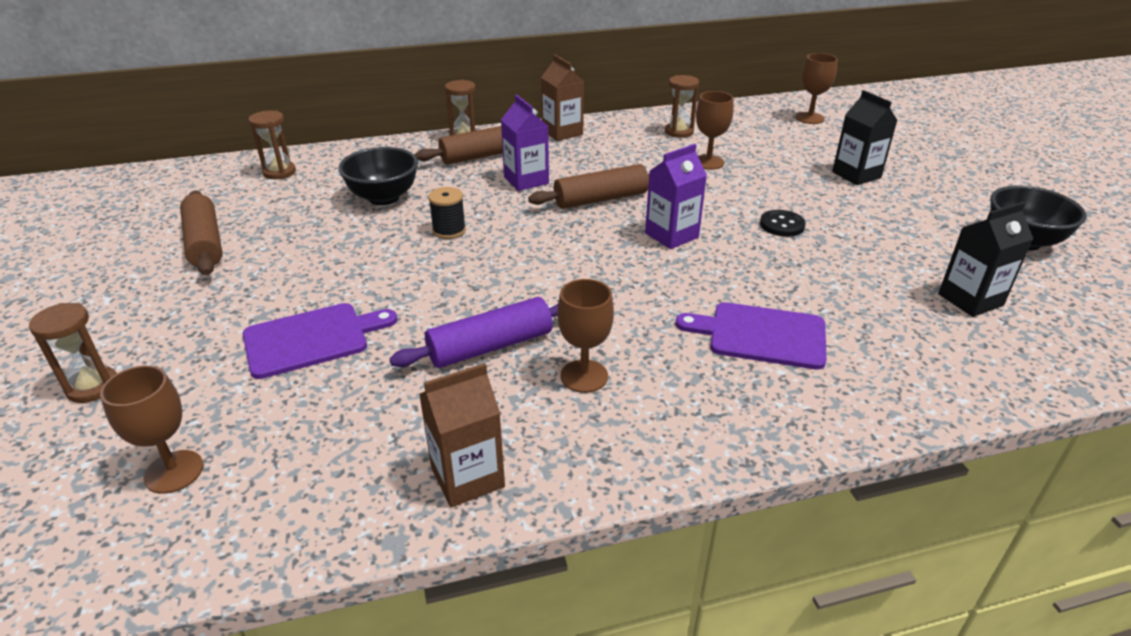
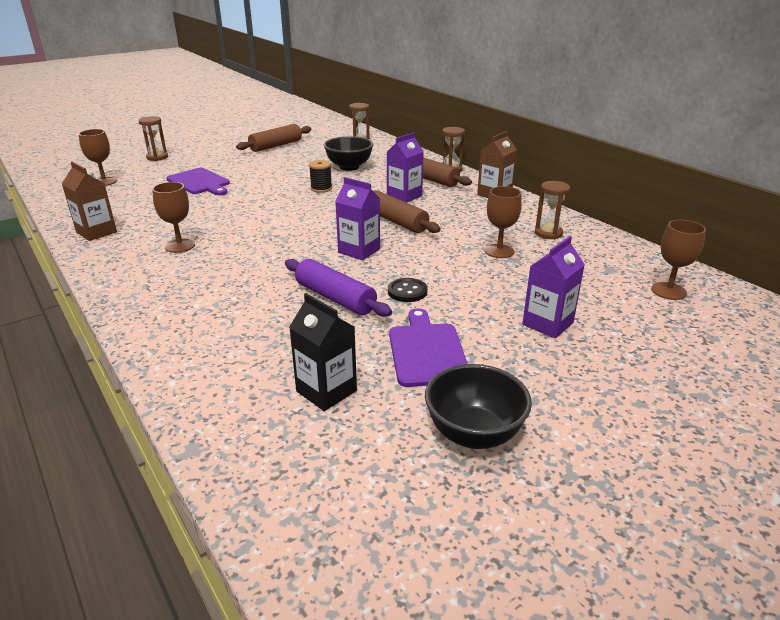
camera: 70 degrees right, 5 degrees down
(490, 346) = (203, 219): purple rolling pin -> purple rolling pin (335, 298)
(761, 335) = (237, 294): purple cutting board -> purple cutting board (427, 351)
(856, 175) = (547, 324): black carton -> purple carton

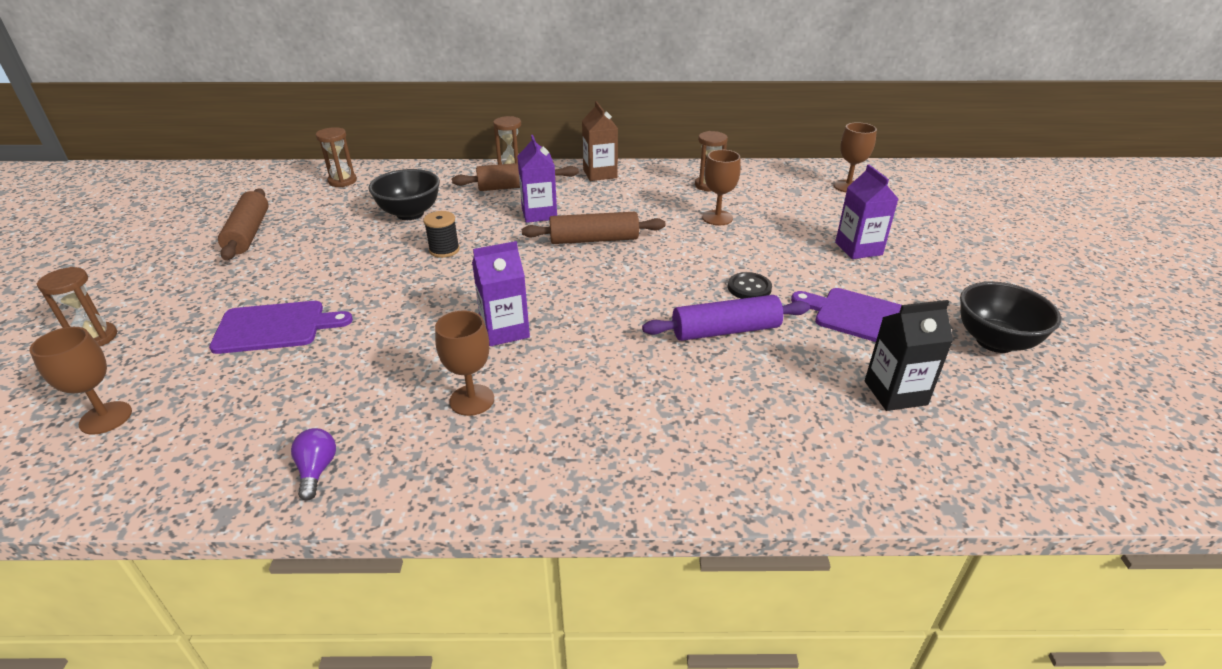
camera: 55 degrees left, 5 degrees up
(96, 232) = (317, 470): brown carton -> purple light bulb
(359, 251) = (636, 282): purple carton -> purple carton (505, 330)

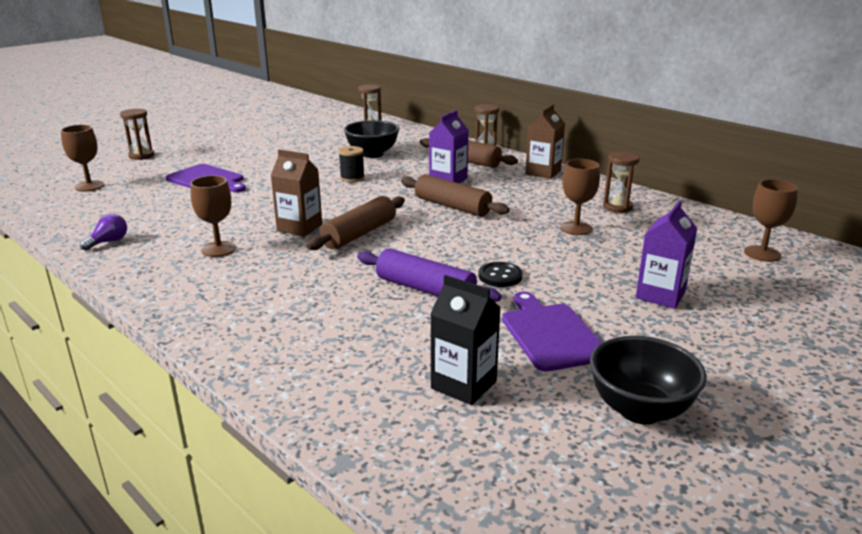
camera: 45 degrees right, 10 degrees down
(249, 233) = (277, 136): brown rolling pin -> brown rolling pin (359, 234)
(505, 330) = (299, 228): purple carton -> brown carton

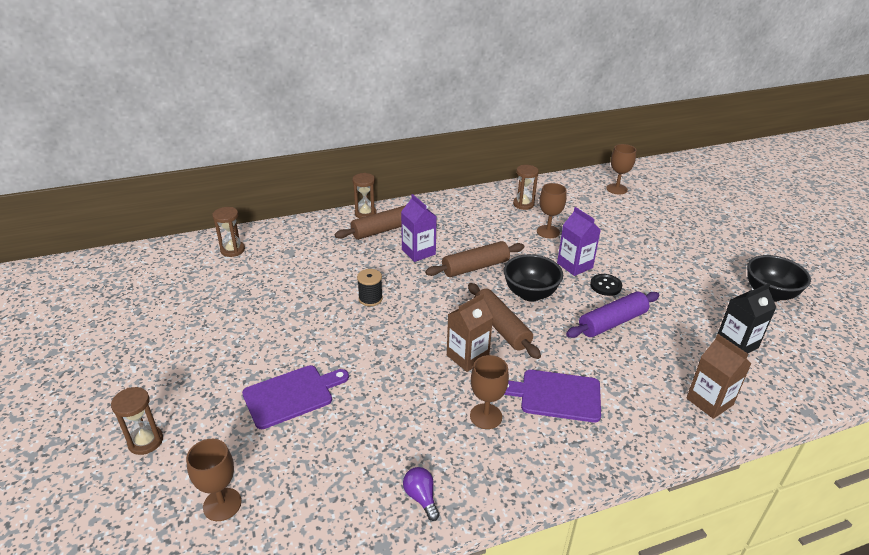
camera: 65 degrees left, 10 degrees up
(372, 154) = (316, 271): black bowl -> black bowl (530, 294)
(543, 172) = (438, 207): brown carton -> brown carton (709, 401)
(551, 334) = (687, 293): purple cutting board -> purple cutting board (556, 395)
(660, 295) = (653, 240): purple carton -> purple carton (574, 265)

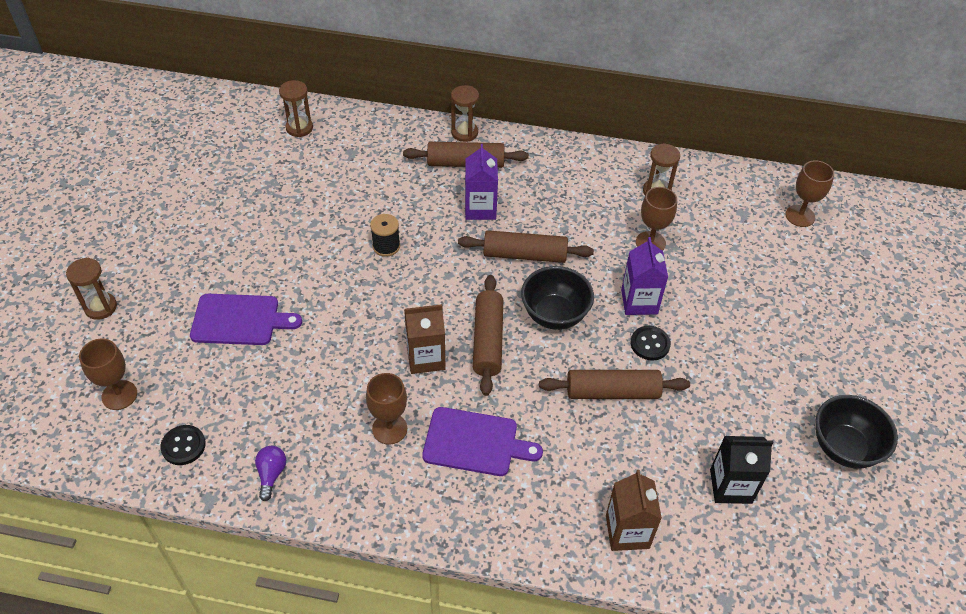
camera: 30 degrees right, 15 degrees up
(321, 515) = (183, 446): none -> black button
(556, 395) = (475, 442): purple cutting board -> purple cutting board turned 150 degrees clockwise
(612, 322) = (612, 392): purple rolling pin -> brown rolling pin

